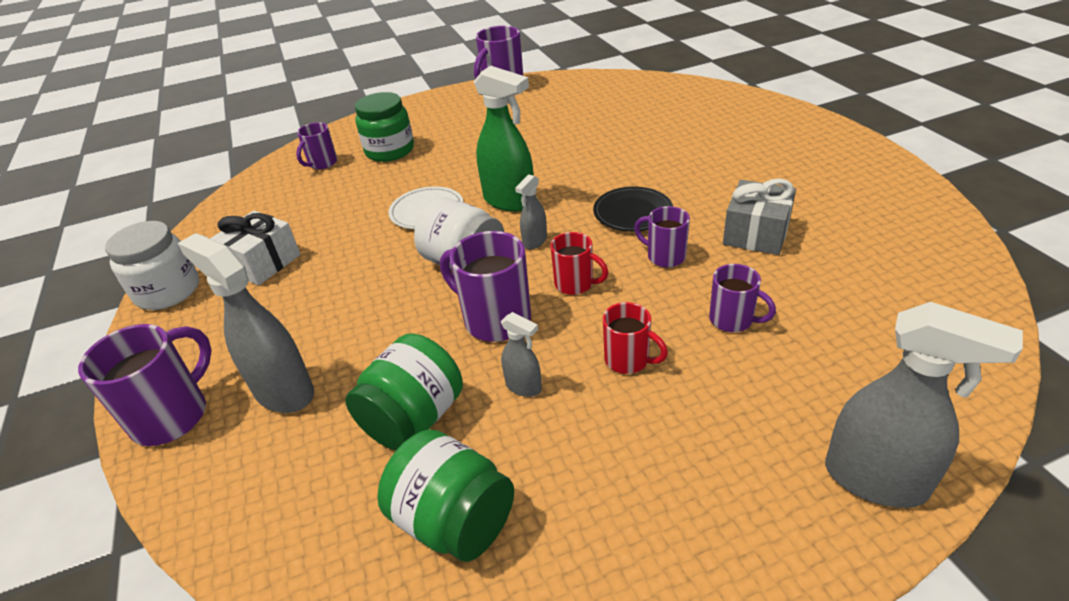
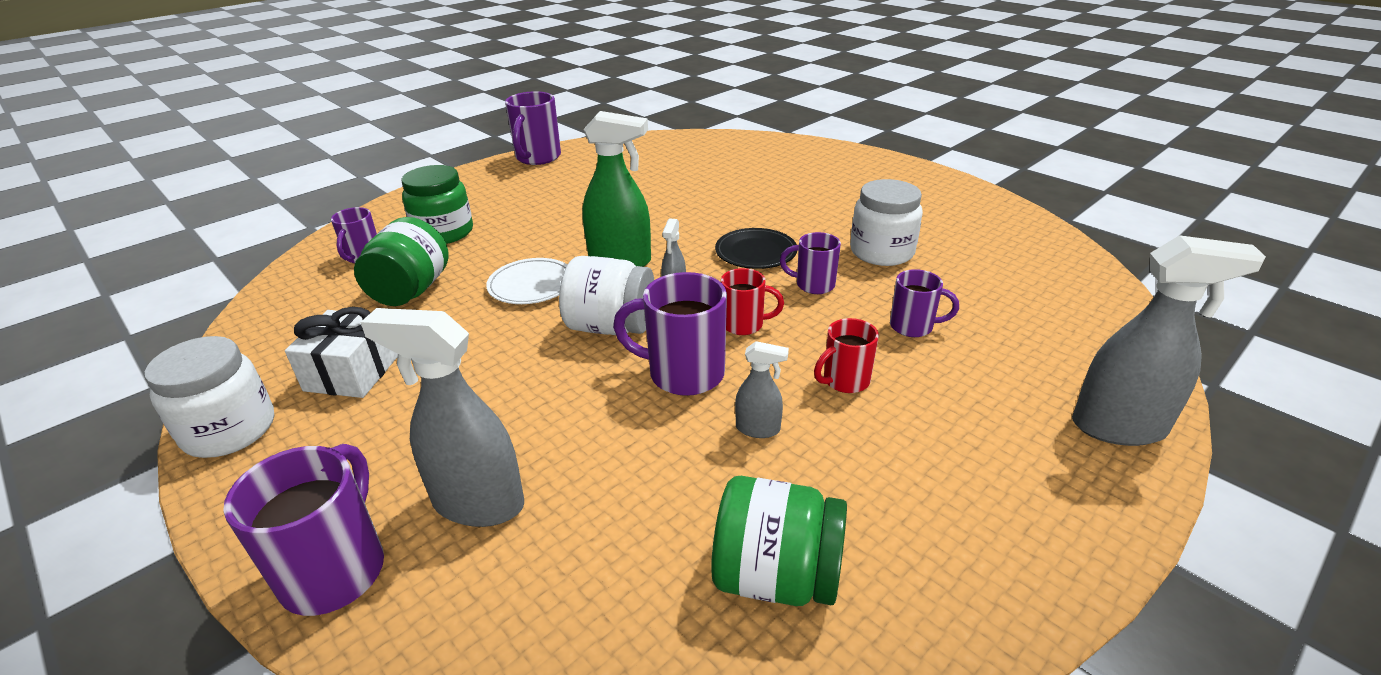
camera: 25 degrees left, 5 degrees down
(414, 418) = (659, 489): green jar -> green jar (411, 291)
(628, 360) = (844, 381): red mug -> red mug turned 135 degrees clockwise
(756, 233) = (881, 252): grey gift -> white jar

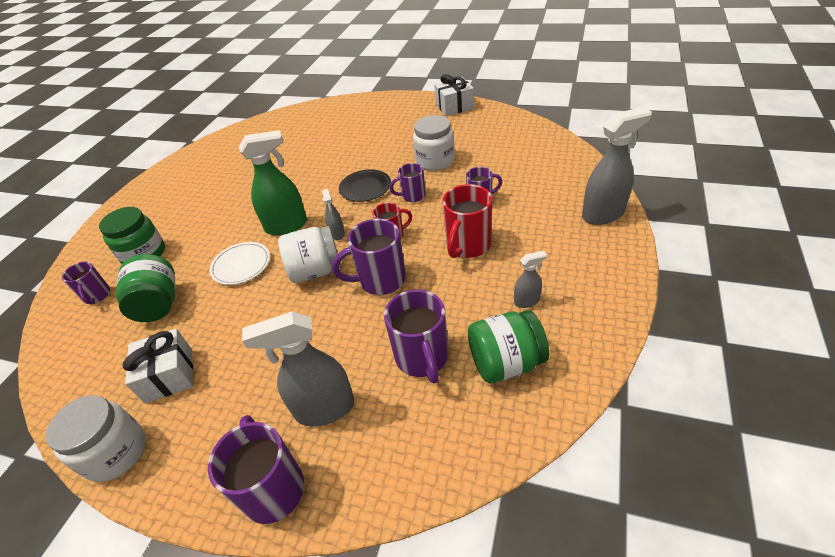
camera: 25 degrees left, 10 degrees up
(537, 158) = (165, 173): purple mug -> purple mug (422, 358)
(758, 429) = (443, 292): grey spray bottle -> grey spray bottle (527, 301)
(844, 381) = (467, 246): red mug -> red mug, size x1.65
(964, 193) = (454, 106): none -> white gift

